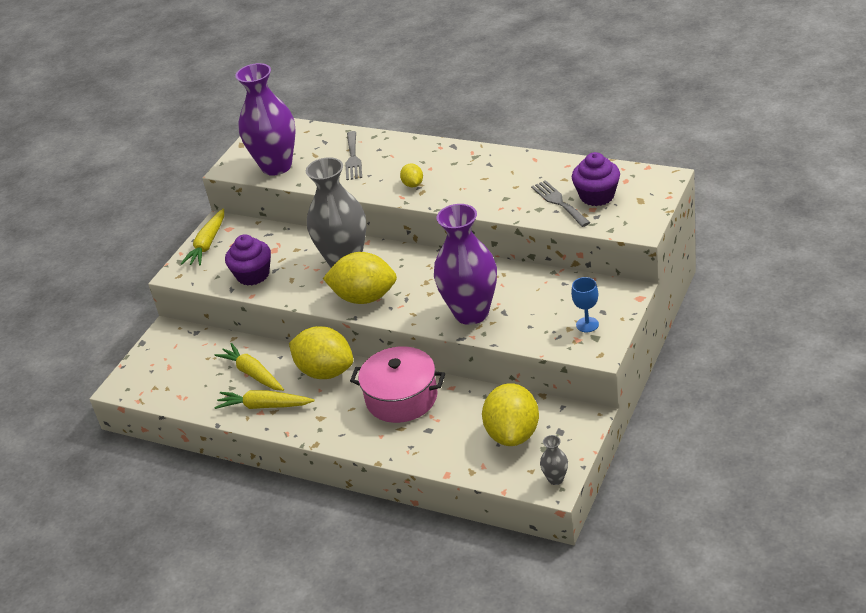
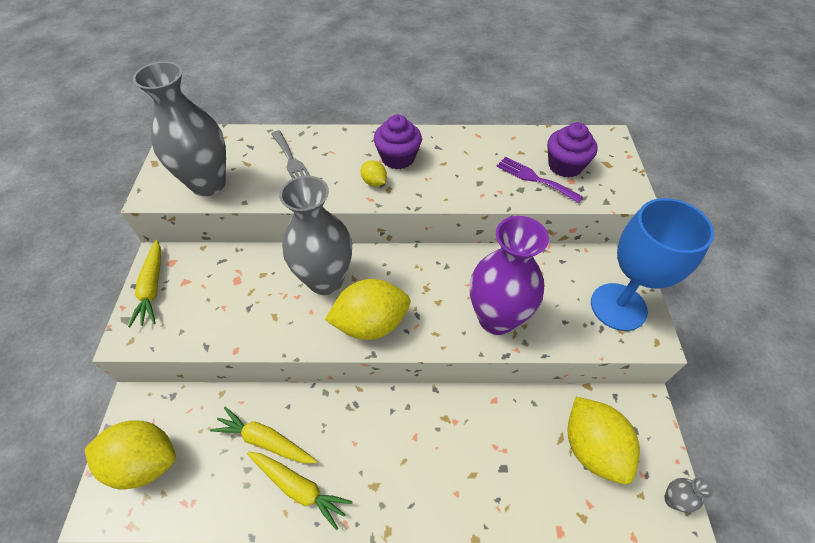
camera: 30 degrees left, 15 degrees up
(253, 275) = (225, 320): purple cupcake -> purple cupcake (398, 158)
(264, 406) = (299, 488): yellow carrot -> yellow carrot turned 135 degrees counterclockwise
(276, 166) = (208, 184): purple vase -> grey vase
(325, 371) = (349, 414): yellow lemon -> yellow lemon (145, 462)
(401, 398) = (451, 430): pink pot -> none
(559, 202) = (534, 178): grey fork -> purple fork
(587, 324) = (618, 307): blue goblet -> blue goblet, size x2.35

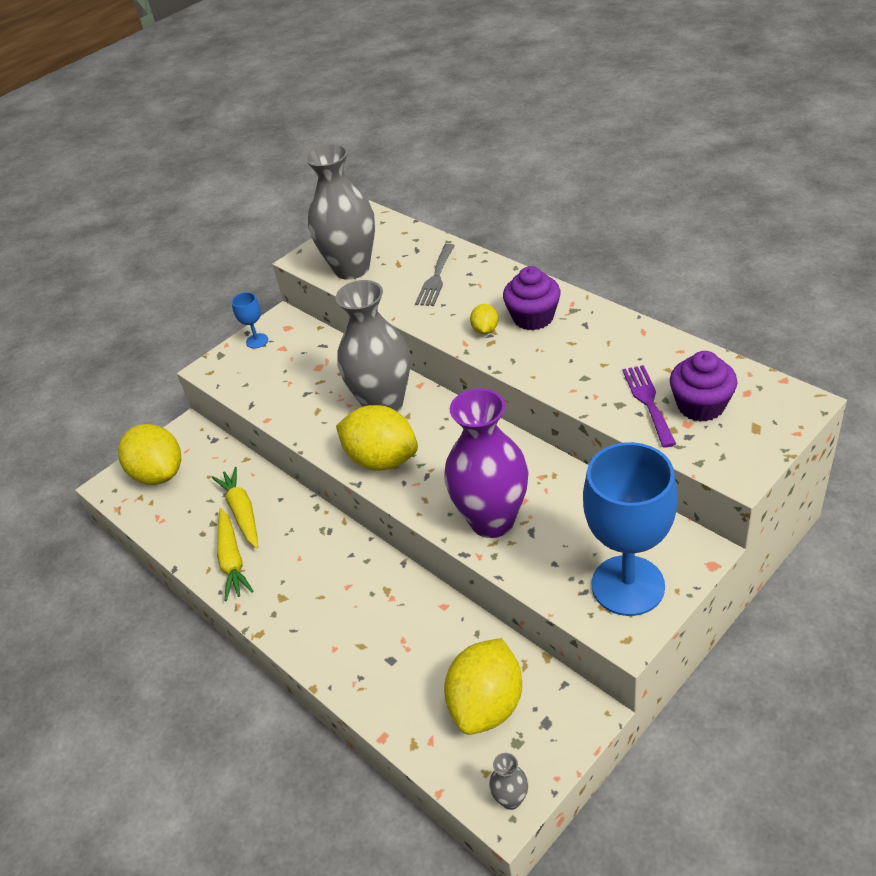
camera: 50 degrees right, 10 degrees down
(152, 288) = (257, 341): yellow carrot -> blue goblet

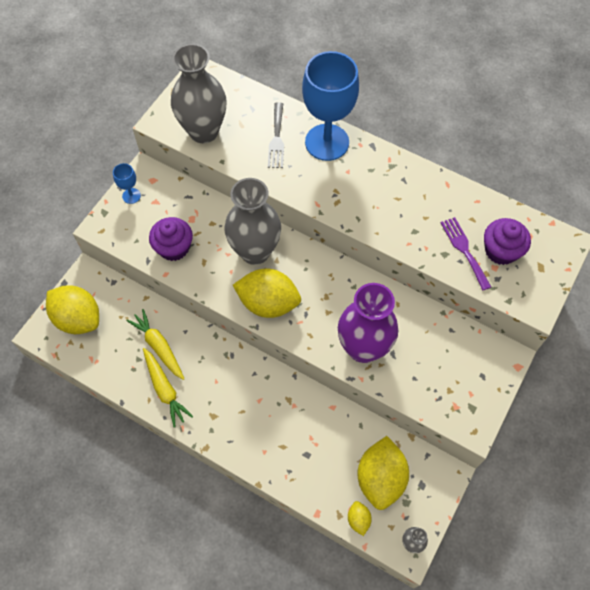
camera: 20 degrees left, 20 degrees up
(485, 330) = (329, 190): yellow lemon -> yellow lemon (358, 519)
(533, 317) = (363, 175): purple cupcake -> purple cupcake (174, 248)
(627, 585) = (467, 390): blue goblet -> blue goblet (327, 142)

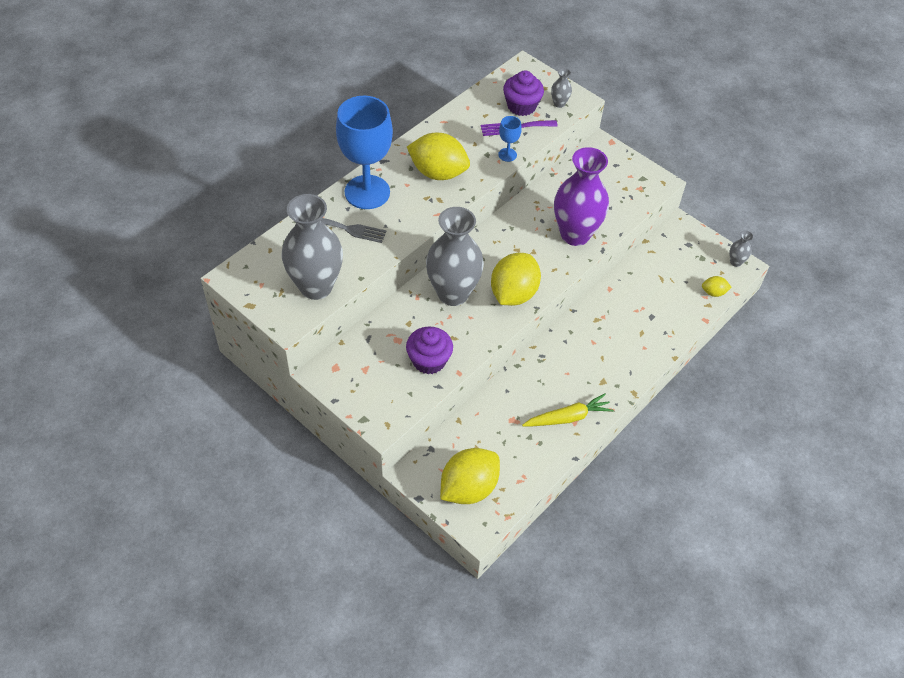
camera: 80 degrees left, 10 degrees down
(131, 196) = (350, 390): blue goblet -> blue goblet (507, 155)
(159, 346) = (519, 416): yellow carrot -> none
(380, 478) = (679, 270): yellow lemon -> yellow lemon (438, 173)
(521, 287) = (559, 104): none -> grey vase

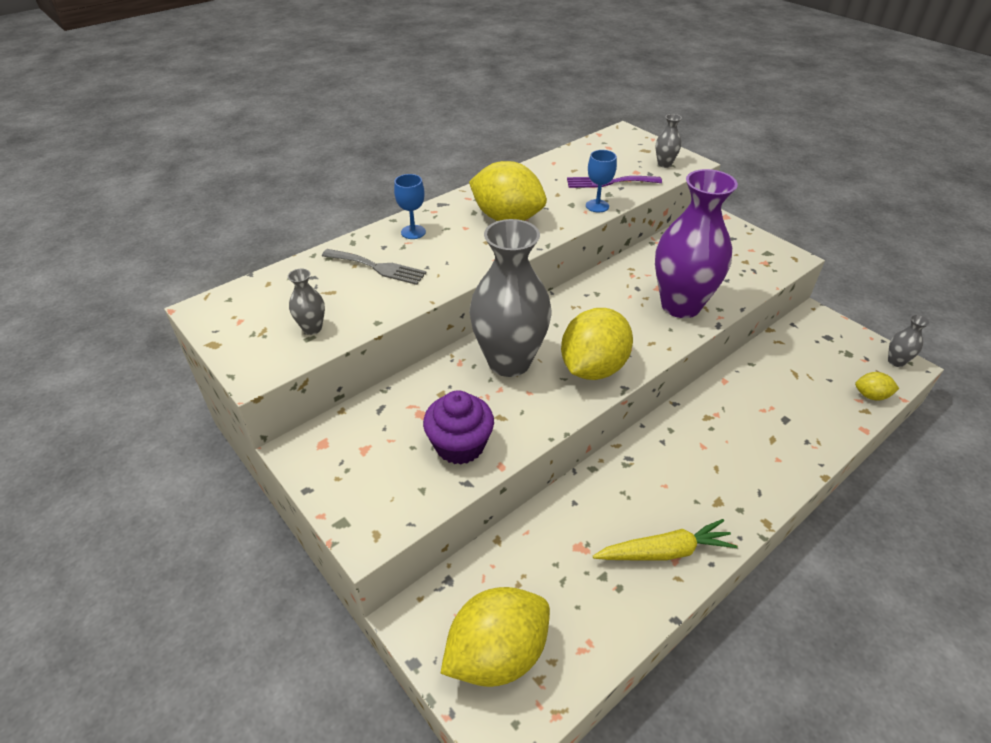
camera: 10 degrees right, 10 degrees down
(316, 286) = (312, 328): grey vase -> grey vase, size x0.41
(367, 192) = (413, 232): blue goblet -> blue goblet, size x0.43
(521, 106) = (618, 164): purple cupcake -> none

